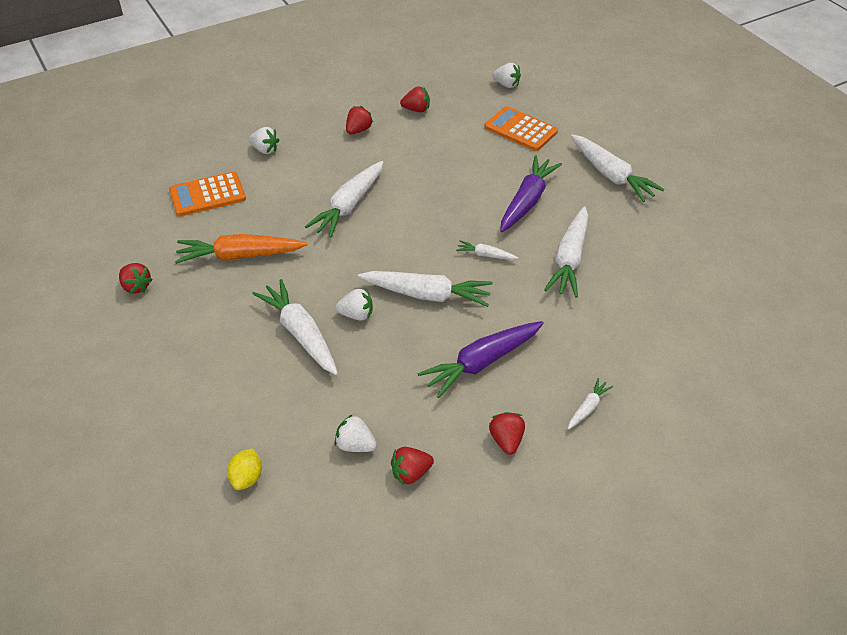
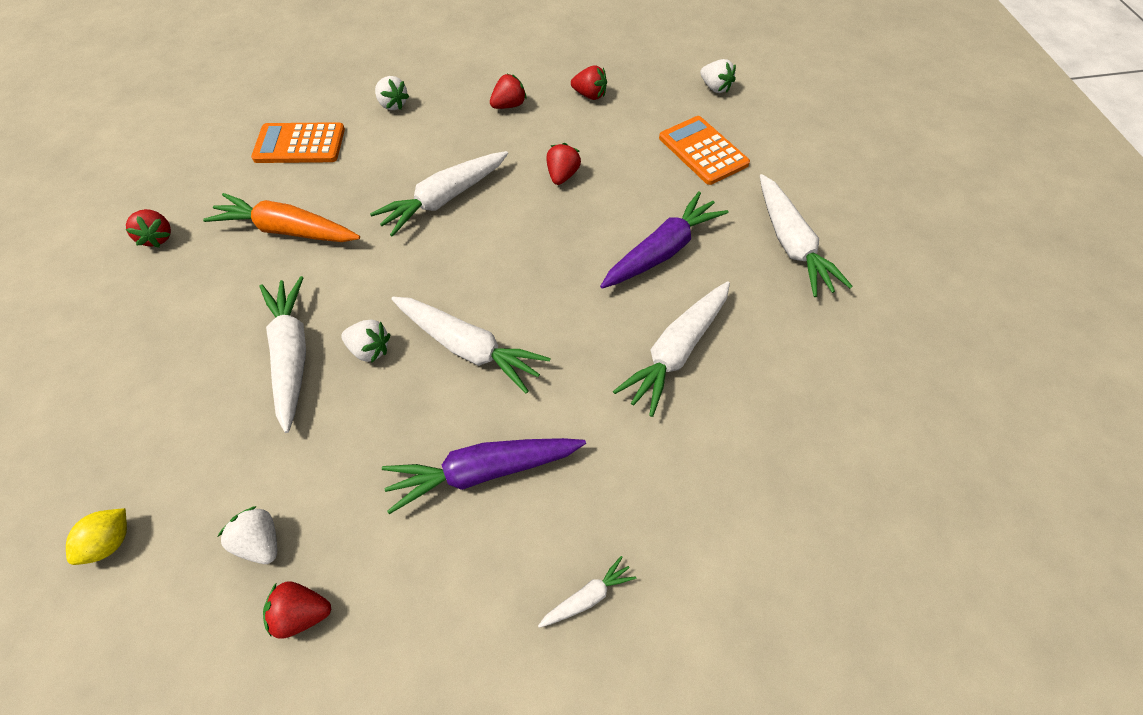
camera: 20 degrees right, 10 degrees up
(485, 255) = (570, 313): white carrot -> none
(506, 440) = (451, 609): red strawberry -> red strawberry (562, 175)

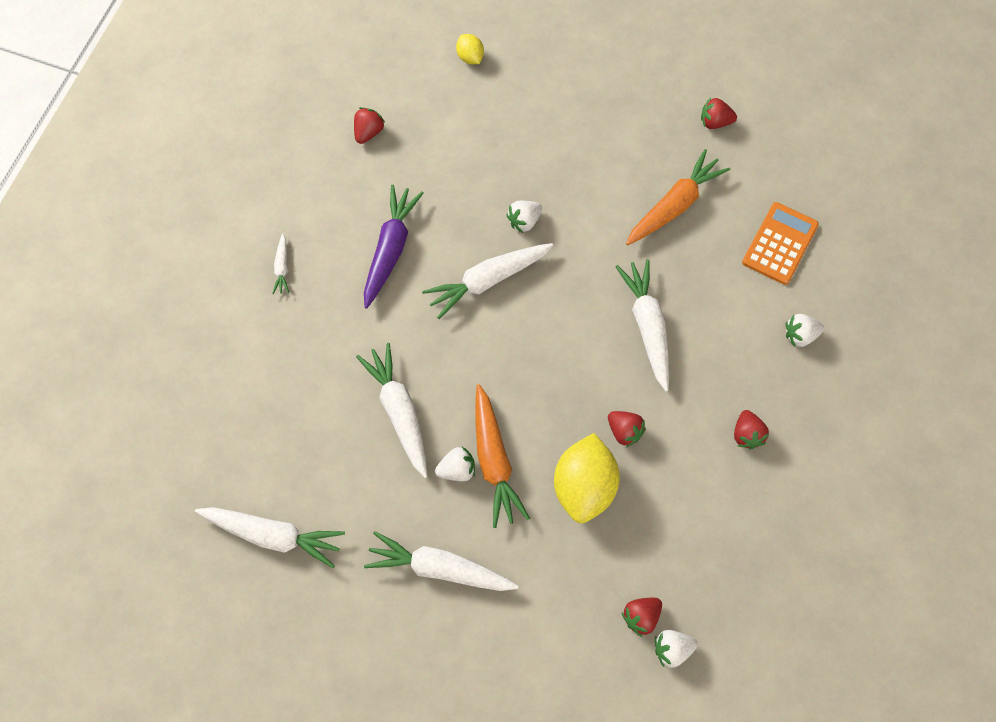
camera: 120 degrees right, 10 degrees up
(261, 542) = (423, 124): white strawberry -> white strawberry (457, 470)
(291, 355) = (548, 175): white carrot -> white carrot (273, 535)
(589, 95) = (724, 517): red strawberry -> red strawberry (641, 617)
(634, 181) = (584, 487): none -> yellow lemon
(662, 251) = (494, 461): purple carrot -> orange carrot
(703, 151) = (588, 573): orange calculator -> none

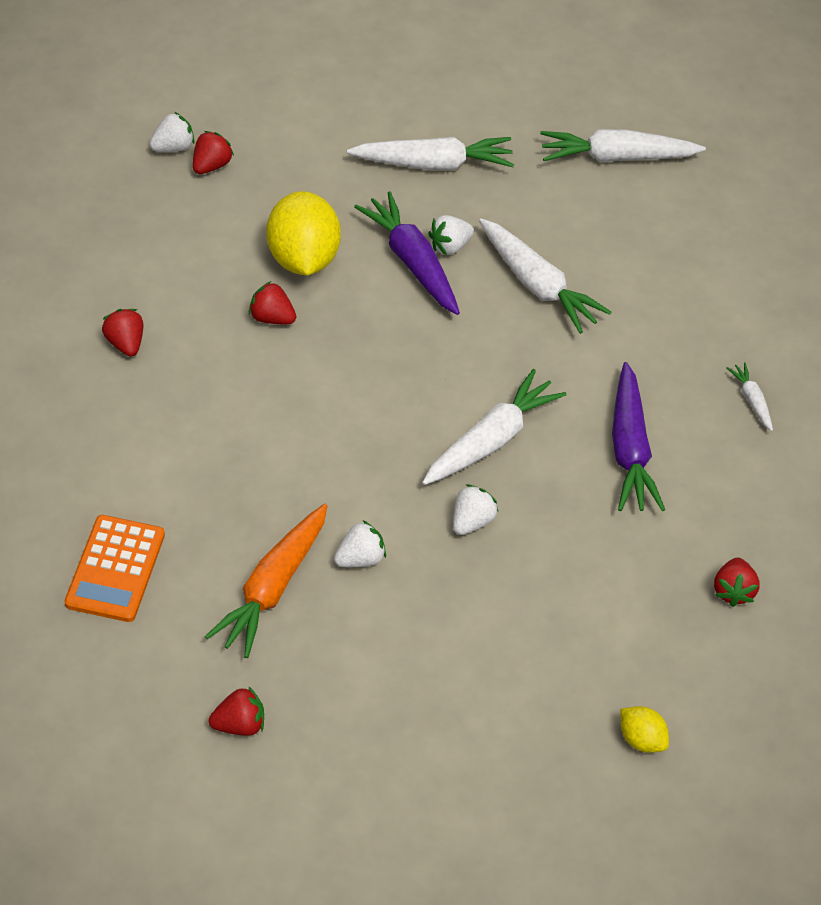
camera: 160 degrees right, 15 degrees down
(494, 461) = (412, 262): orange carrot -> purple carrot
(647, 326) = (272, 431): white carrot -> none
(800, 335) = (73, 462): white strawberry -> white strawberry (360, 558)

